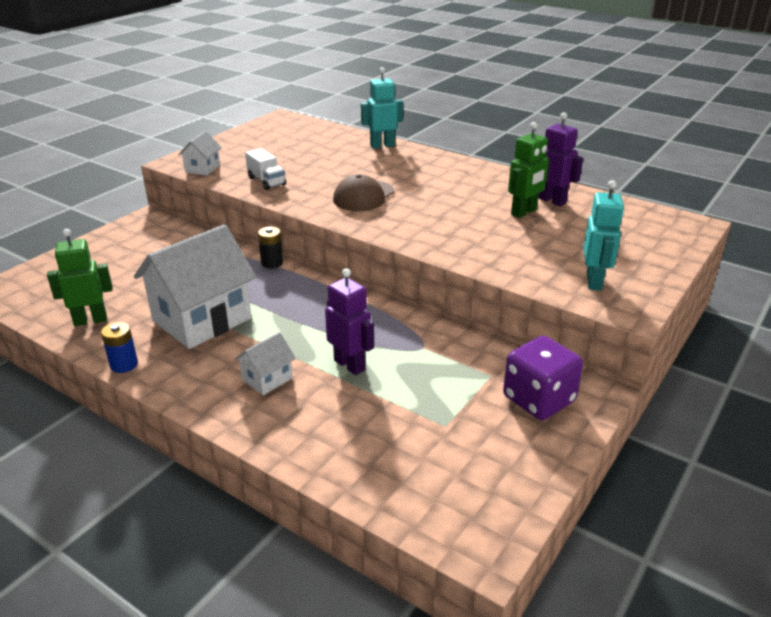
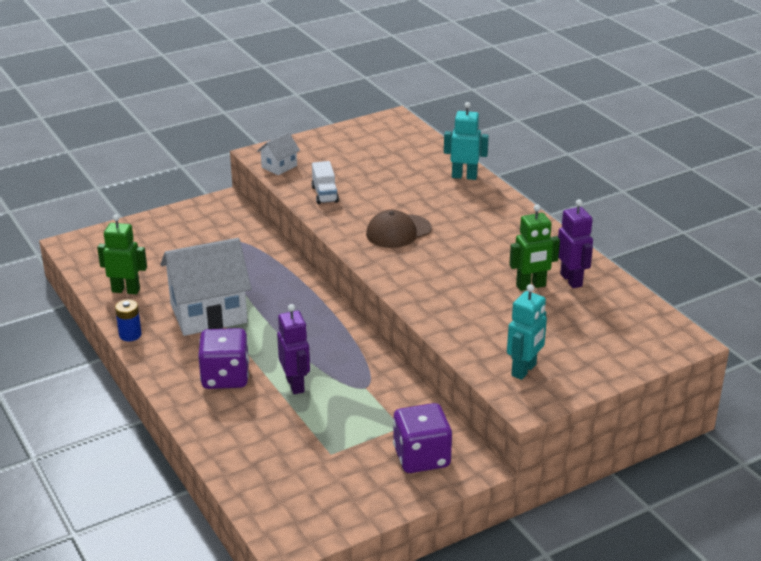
camera: 25 degrees right, 0 degrees up
(267, 379) = (225, 377): white house -> purple dice
(272, 263) = (298, 275): black battery -> none

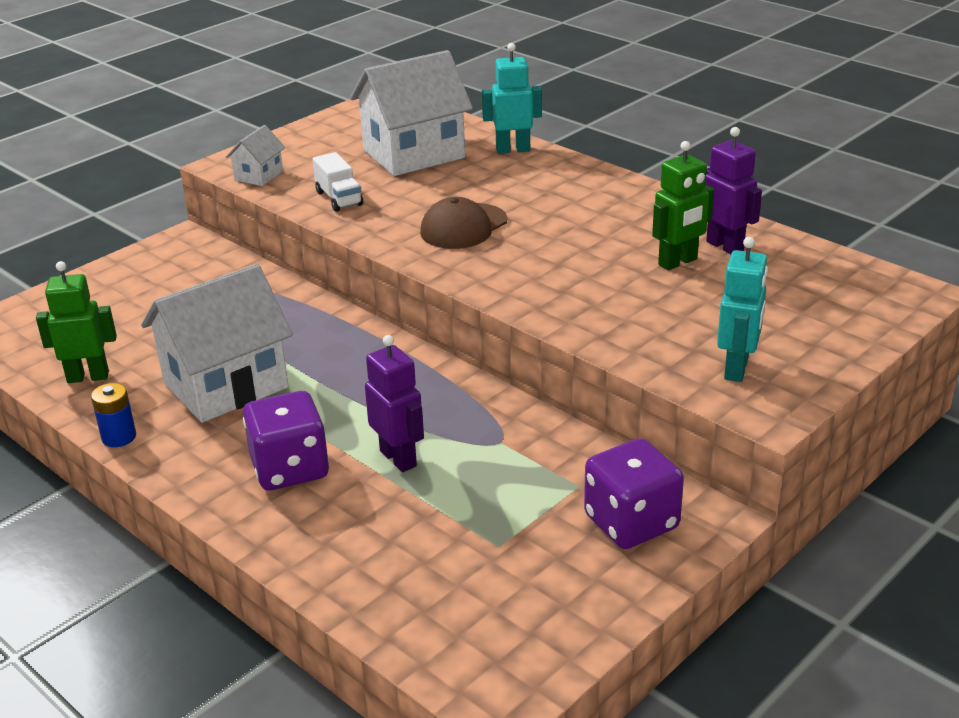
camera: 15 degrees left, 0 degrees up
(392, 168) = (413, 154): none -> white house

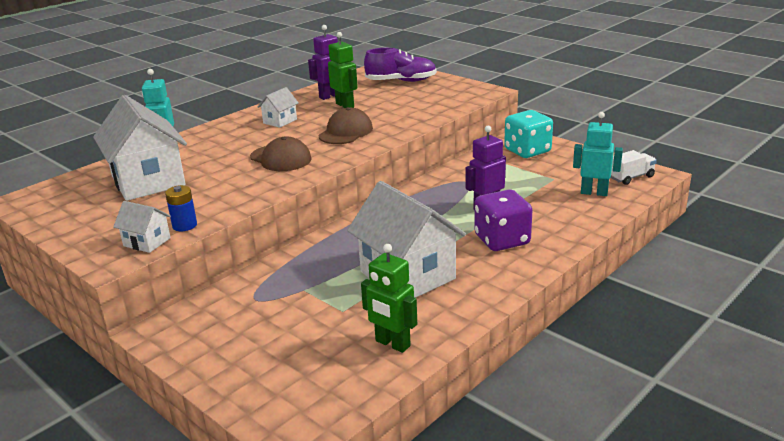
camera: 90 degrees left, 5 degrees down
(88, 377) = (392, 344): green robot -> green robot turned 45 degrees counterclockwise
(119, 437) = (476, 312): blue battery -> blue battery (184, 225)
(339, 198) = (214, 203): white truck -> white truck (631, 177)
(555, 269) = (346, 132): none -> brown cap
(607, 214) = (280, 121): none -> white house
(631, 522) = (527, 151): purple dice -> turquoise dice
(737, 369) = (452, 95): turquoise robot -> turquoise robot (594, 192)
(818, 312) = (401, 81): none -> purple shoe

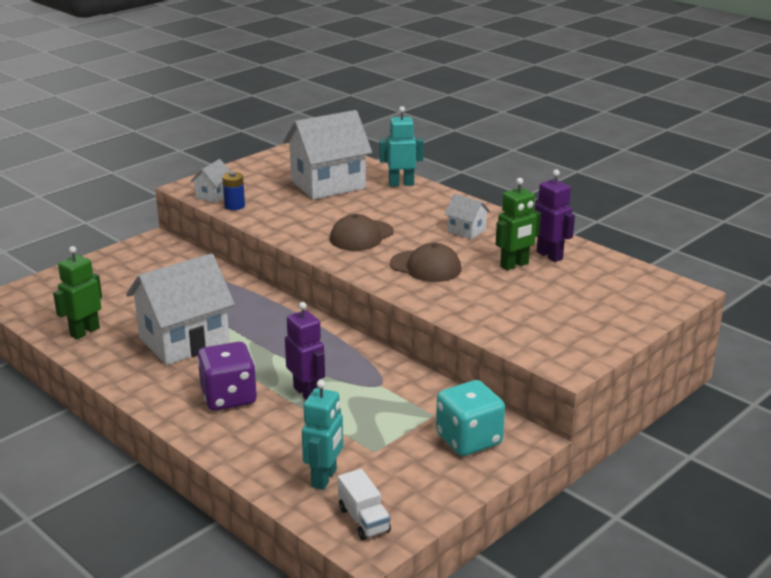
camera: 90 degrees right, 0 degrees up
(401, 81) = (611, 302): purple shoe -> none

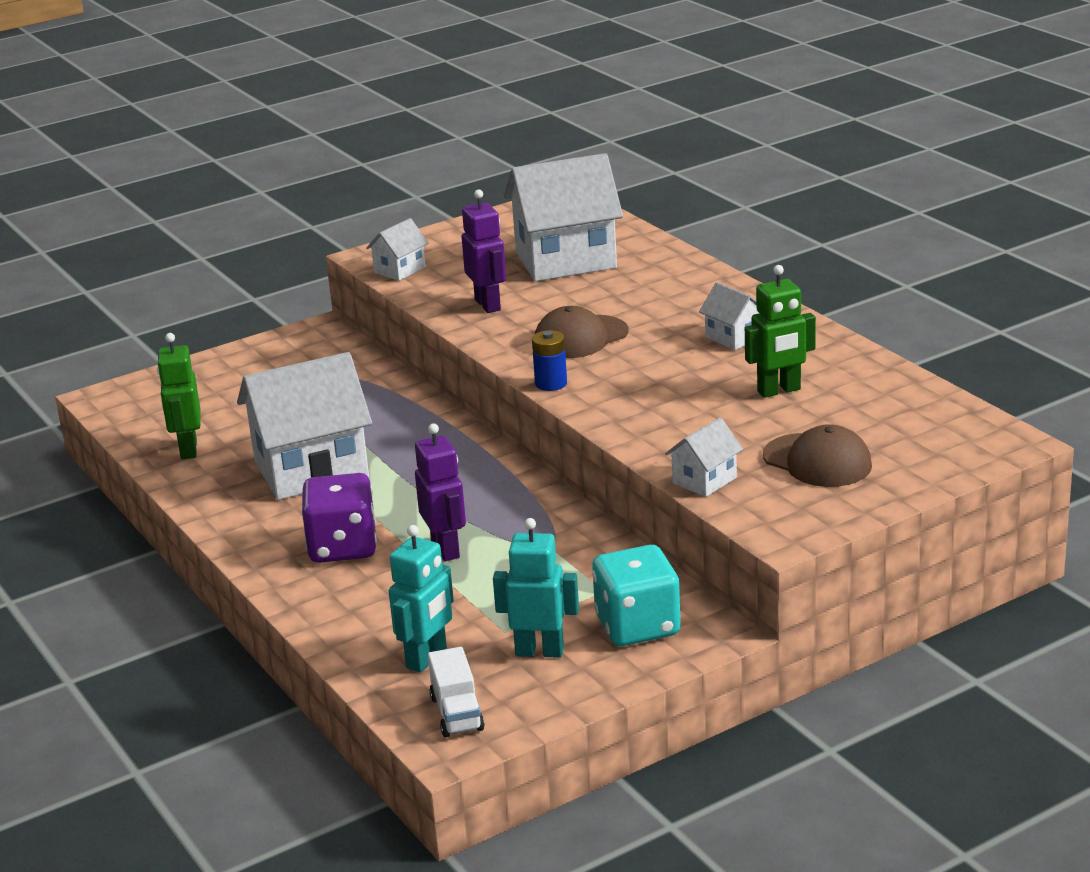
camera: 15 degrees right, 0 degrees up
(84, 332) = (188, 449): green robot -> green robot turned 60 degrees counterclockwise
(234, 206) = (423, 286): blue battery -> blue battery (551, 383)
(401, 184) = (671, 263): turquoise robot -> turquoise robot (539, 651)
(425, 267) = (651, 386): brown cap -> brown cap (817, 461)
(494, 331) = (704, 480): none -> white house
(549, 255) = (837, 379): purple robot -> purple robot (488, 305)

